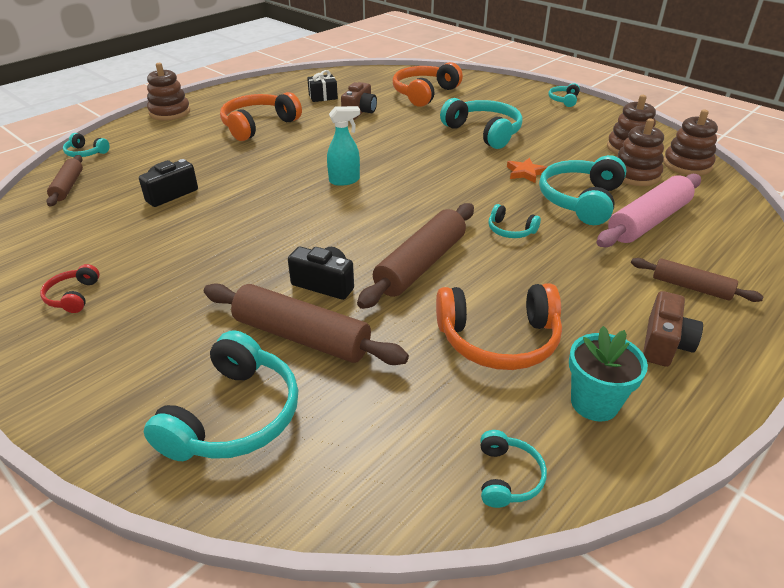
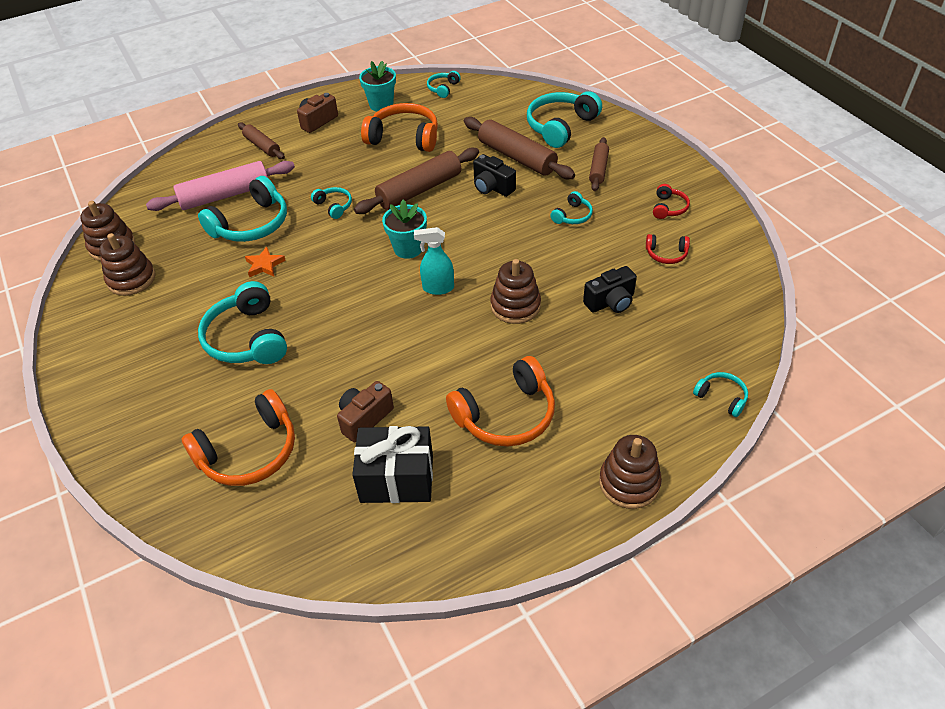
camera: 160 degrees left, 10 degrees up
(68, 186) = (719, 335): brown rolling pin -> brown rolling pin (598, 169)
(97, 242) = (666, 254): none -> red headphones
(323, 97) = (397, 478): black gift -> black gift, size x1.78
(394, 205) = (408, 248): none -> turquoise flower pot
(564, 100) = (89, 387): turquoise headphones -> turquoise headphones (572, 216)
(635, 175) = (172, 243): brown stacking toy -> brown stacking toy (515, 306)

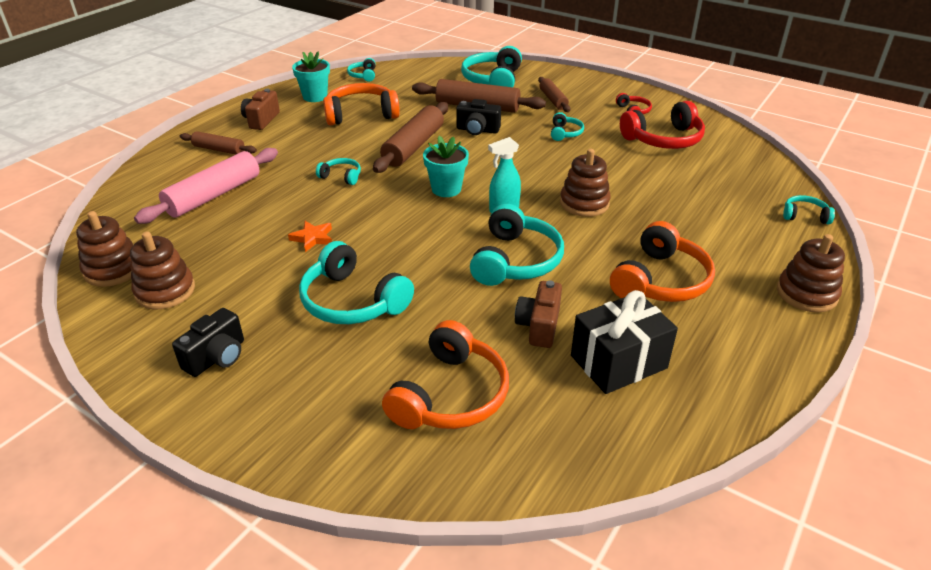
camera: 30 degrees left, 10 degrees down
(251, 224) = (266, 210): turquoise headphones -> turquoise headphones (515, 260)
(610, 302) = (657, 180): black camera -> black camera (217, 357)
(666, 254) = (663, 139): red headphones -> red headphones, size x2.01

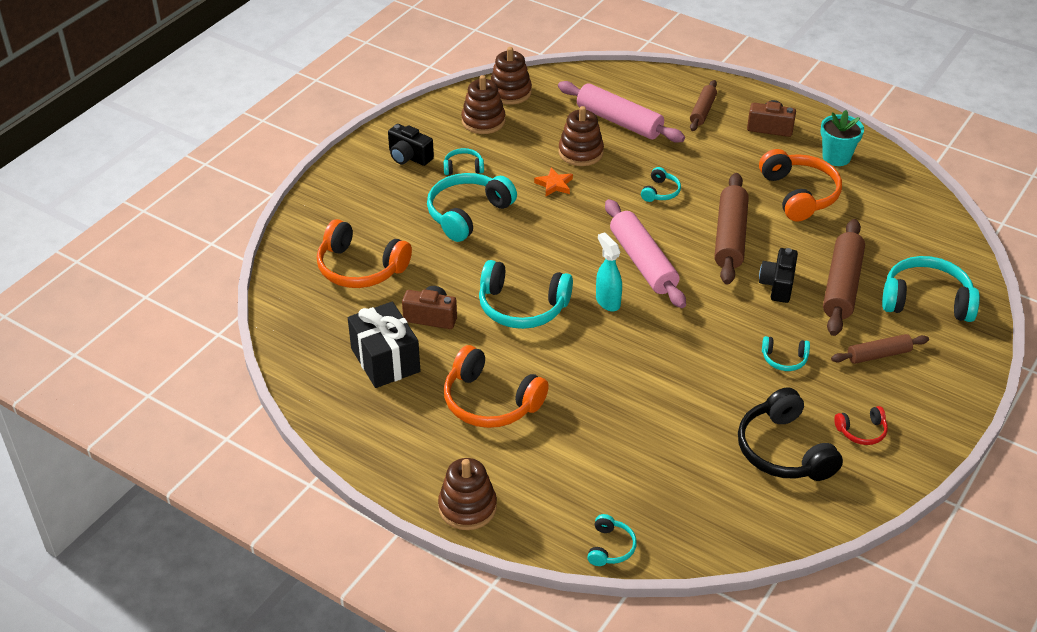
camera: 90 degrees right, 5 degrees up
(363, 75) = (907, 188): turquoise headphones -> turquoise headphones (463, 168)
(414, 146) = (730, 237): brown rolling pin -> brown rolling pin turned 75 degrees clockwise
(446, 189) = (643, 262): turquoise flower pot -> pink rolling pin
(584, 203) = (624, 362): brown stacking toy -> brown stacking toy (580, 152)
(663, 139) = (784, 450): red headphones -> black headphones

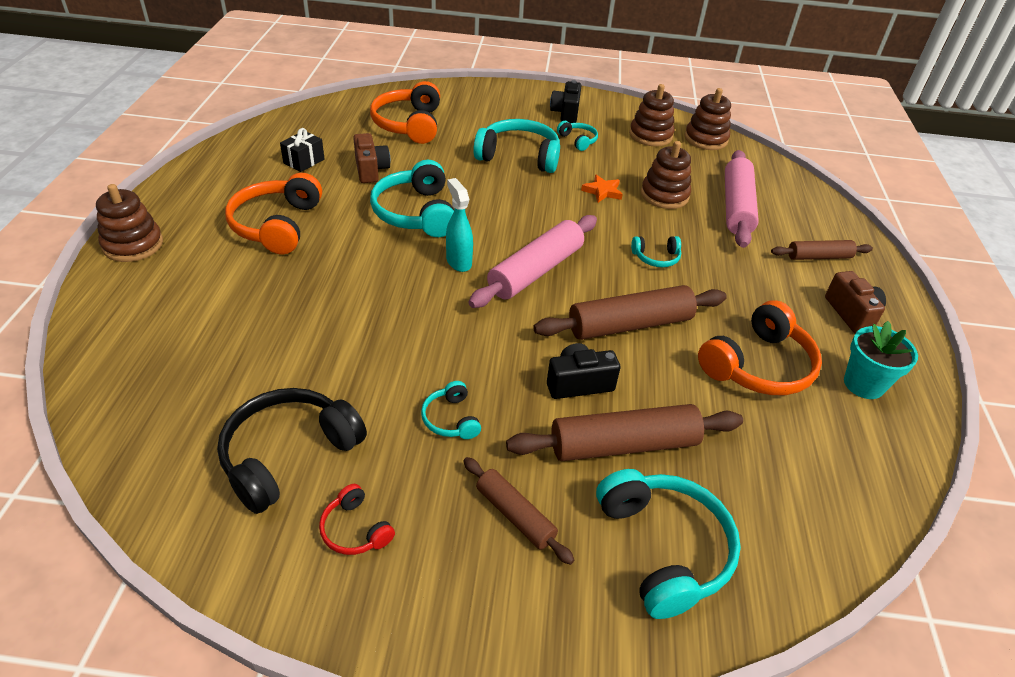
camera: 60 degrees right, 0 degrees up
(385, 360) = (304, 161): black gift -> black gift, size x0.56
(607, 301) = (458, 262): turquoise spray bottle -> turquoise spray bottle turned 60 degrees counterclockwise
(610, 547) = (94, 346): turquoise headphones -> none

